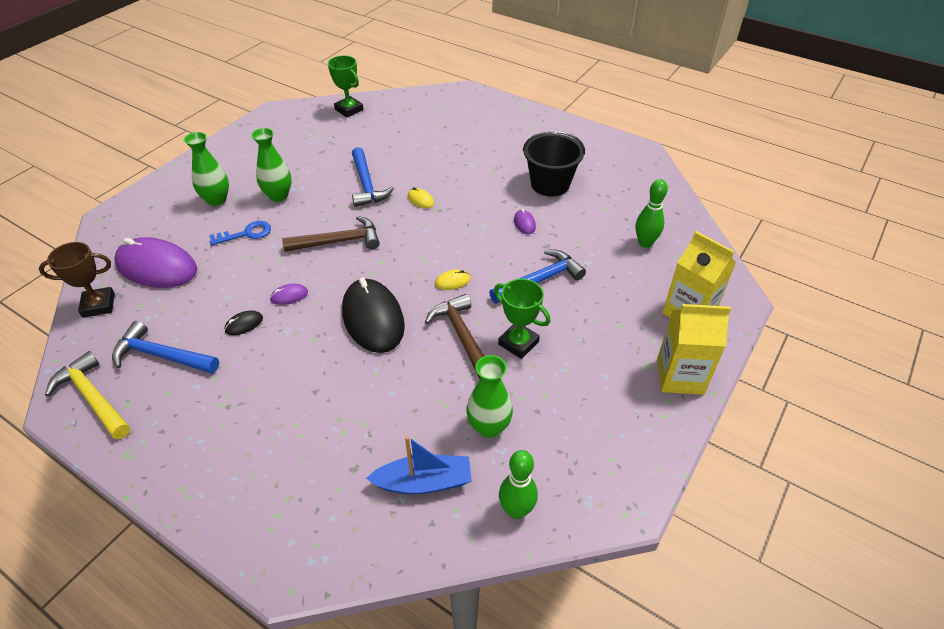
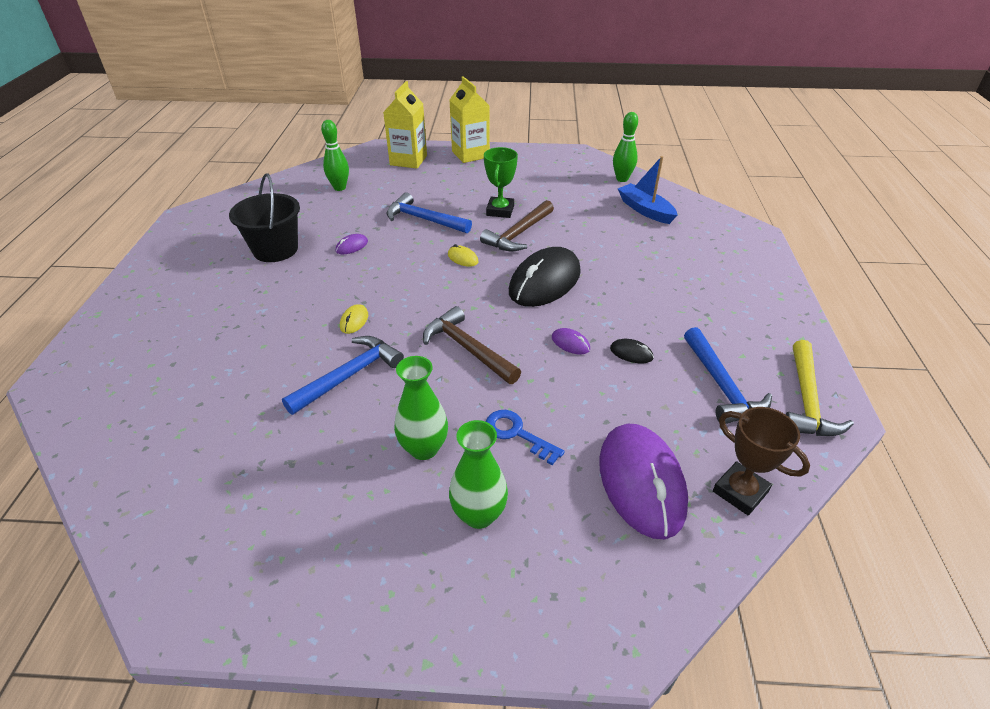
camera: 120 degrees left, 5 degrees down
(349, 109) = (143, 496): green trophy -> none
(489, 427) = (581, 201): green vase -> none

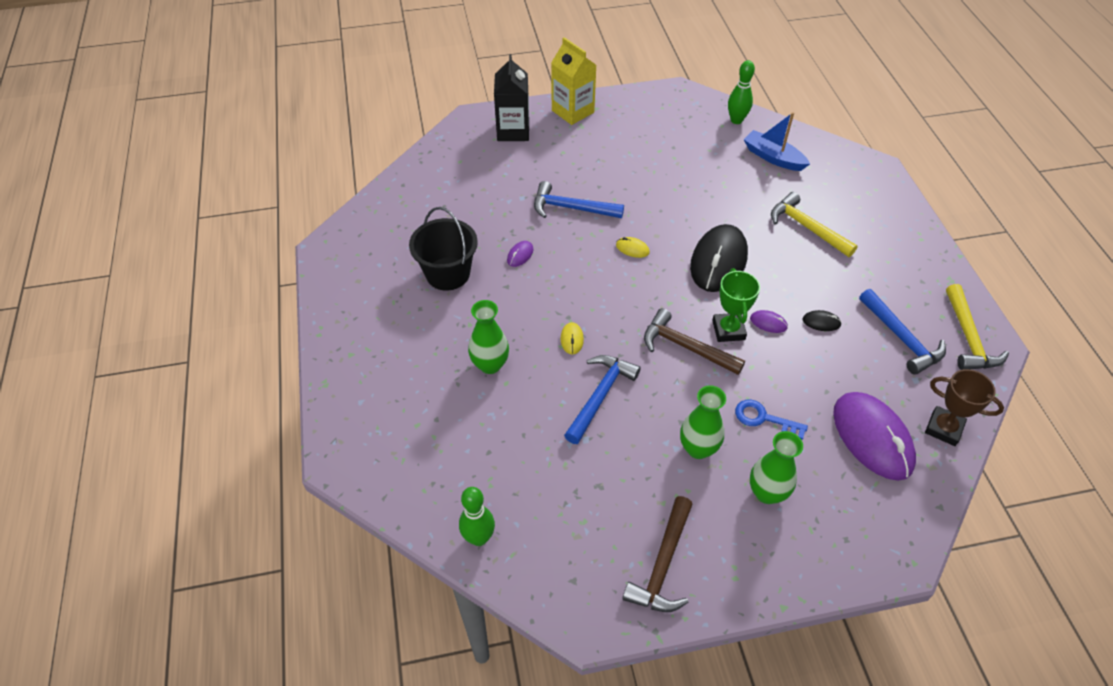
camera: 15 degrees left, 10 degrees up
(259, 327) = (490, 365): none -> green vase
(339, 188) = (463, 182): green bowling pin -> green bowling pin (479, 538)
(408, 160) = (513, 131): yellow carton -> black carton
(500, 211) = (639, 183): green trophy -> green trophy (728, 330)
(519, 234) = (670, 209): brown hammer -> brown hammer (662, 564)
(654, 269) = (807, 228): none -> yellow hammer

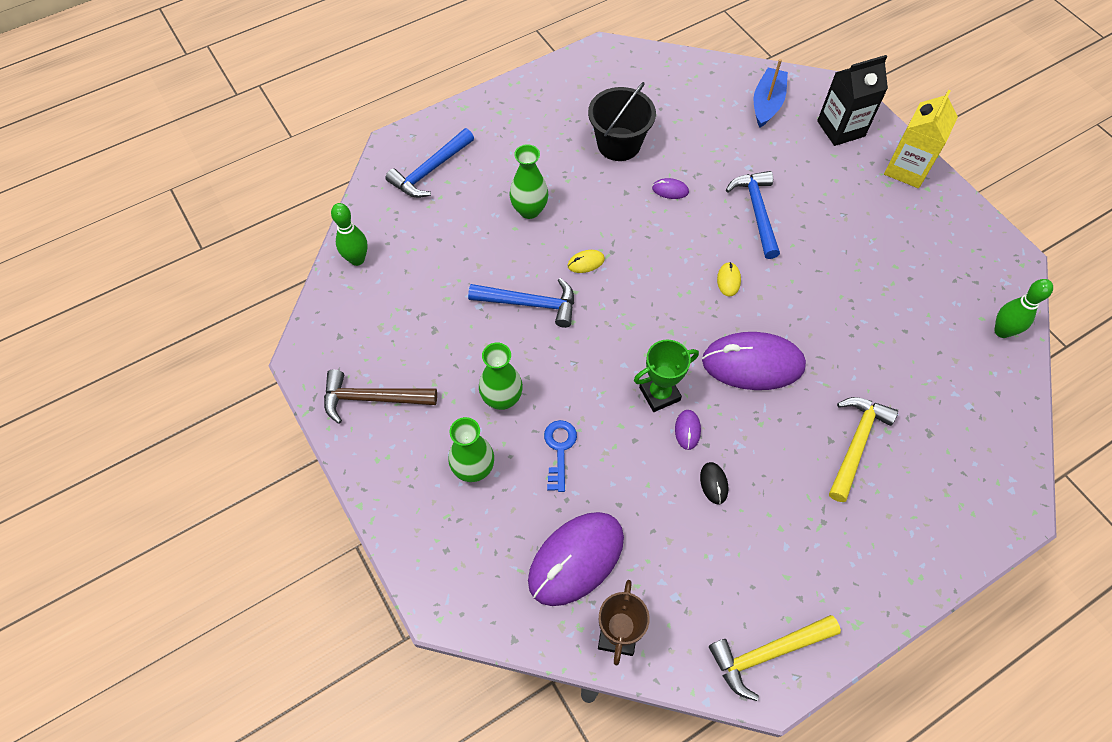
camera: 70 degrees right, 10 degrees up
(686, 347) = (619, 360): brown hammer -> none
(718, 261) = (753, 363): black mouse -> purple mouse
(773, 157) = (958, 385): blue boat -> blue boat (767, 103)
(901, 338) = (730, 574): blue hammer -> blue hammer (430, 170)

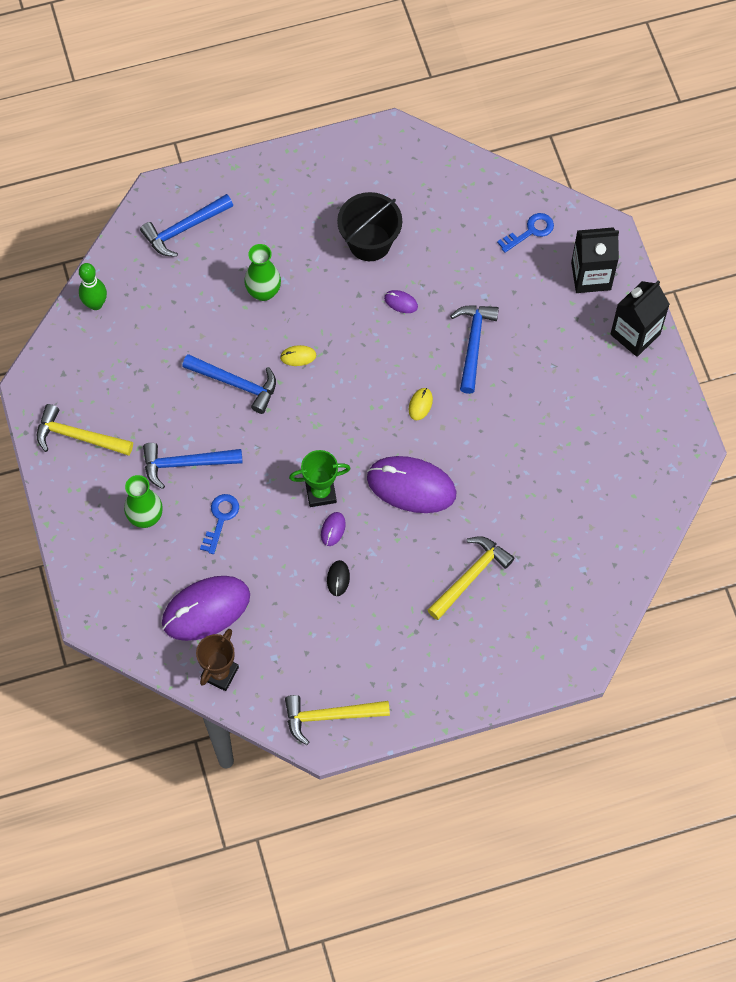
camera: 15 degrees right, 5 degrees up
(373, 398) = (78, 437): brown hammer -> yellow hammer
(502, 399) = (186, 464): green vase -> blue hammer
(767, 103) = (530, 231): blue boat -> blue key
(906, 169) = (635, 334): yellow carton -> black carton
(1002, 331) = (645, 512): green bowling pin -> none

